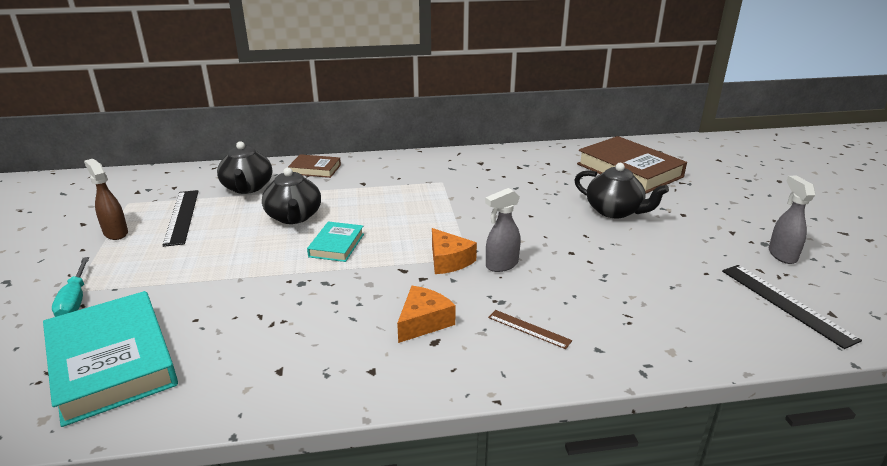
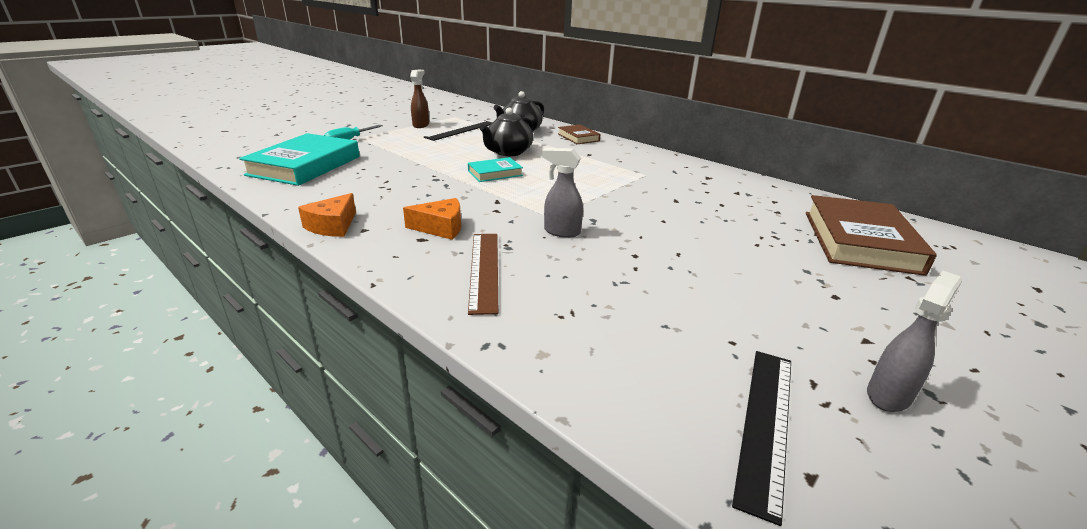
camera: 50 degrees right, 0 degrees up
(448, 260) = (535, 211): orange cheese -> orange cheese (333, 226)
(529, 329) = (484, 270): brown ruler -> brown ruler, size x1.73
(615, 211) = (755, 256): black teapot -> none

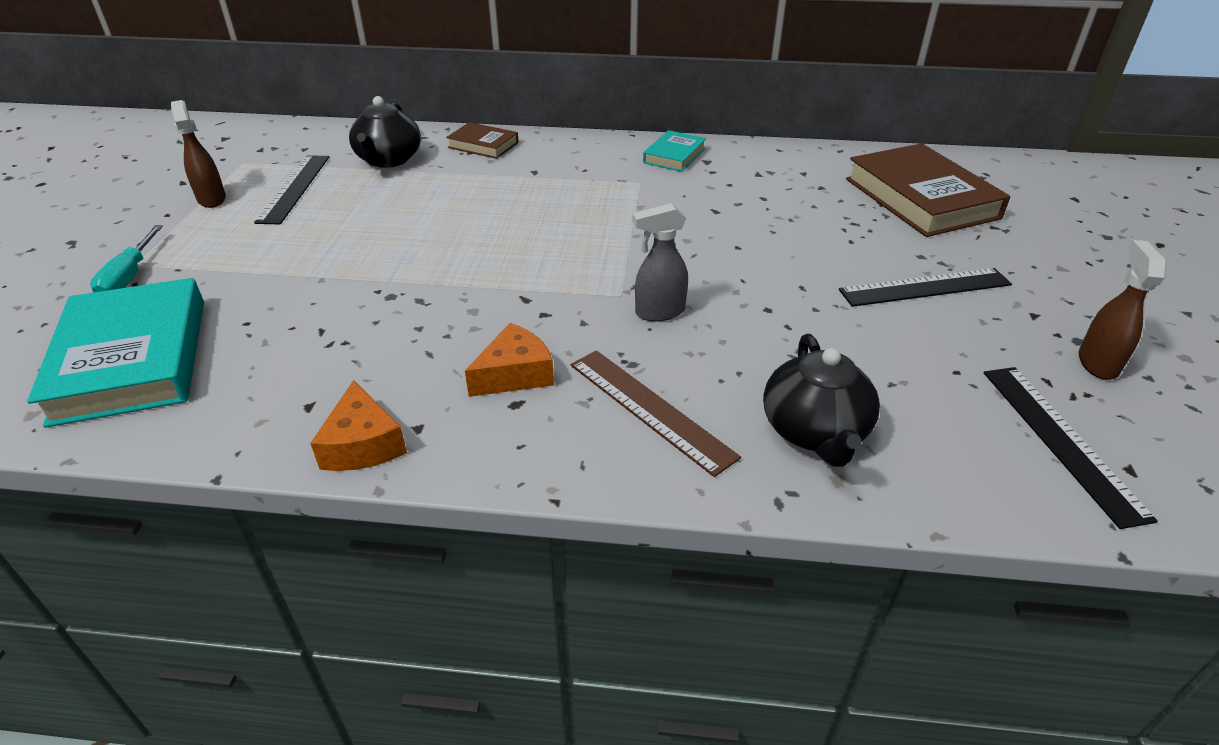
camera: 35 degrees left, 10 degrees up
(495, 173) = (458, 252): turquoise book -> turquoise book (674, 156)
(508, 152) = (425, 207): black teapot -> black teapot (815, 432)
(781, 287) = (925, 287): none -> black ruler
(888, 395) = (1097, 363): grey spray bottle -> brown spray bottle

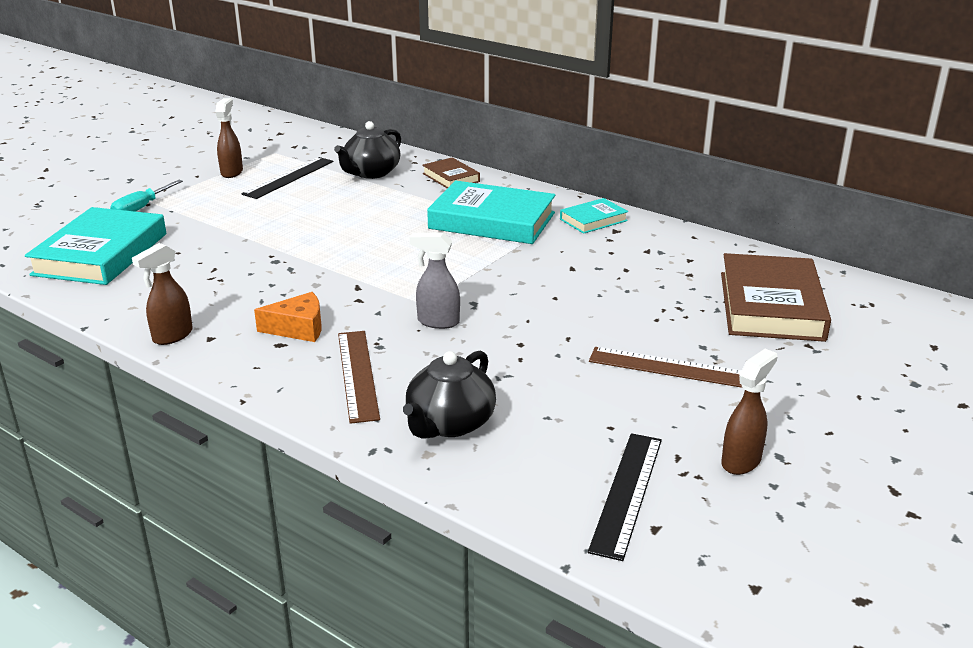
camera: 30 degrees right, 10 degrees down
(363, 444) = (172, 336): orange cheese -> brown spray bottle
(580, 181) = (492, 221): none -> turquoise book
(925, 287) = (671, 368): black ruler -> brown ruler

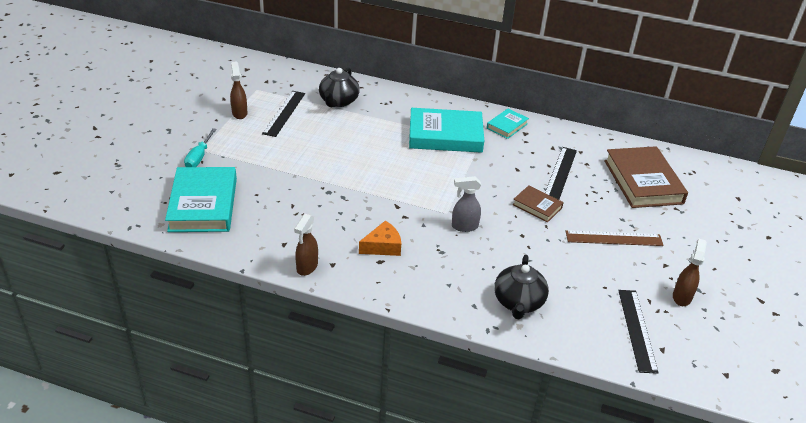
camera: 20 degrees left, 10 degrees up
(357, 374) = (443, 276): brown ruler -> none
(451, 177) = (395, 99): brown book -> brown book (537, 206)
(638, 279) = (560, 172): none -> black ruler

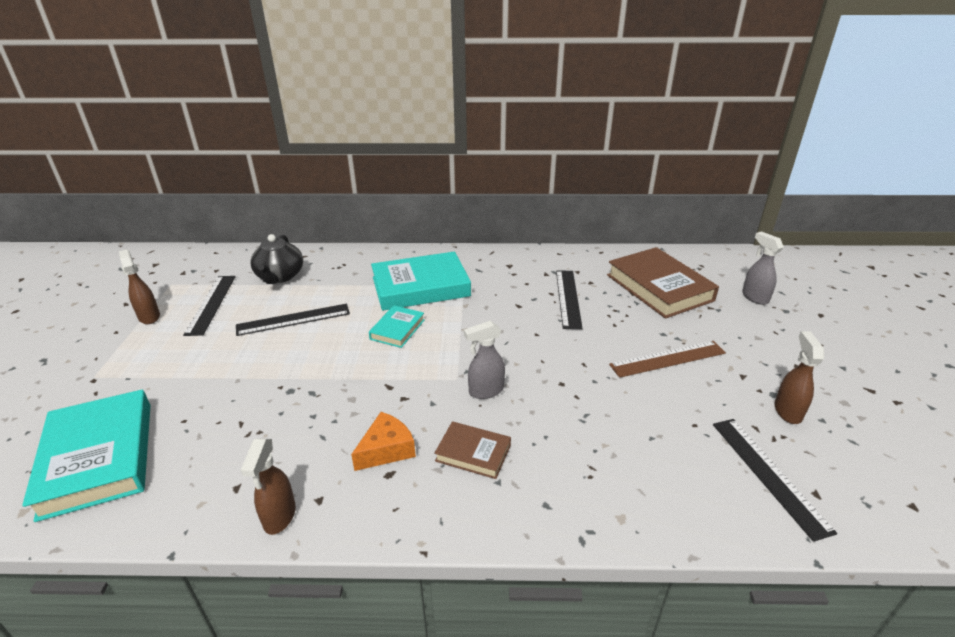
camera: 15 degrees left, 5 degrees down
(199, 157) = (91, 387): turquoise screwdriver -> none
(341, 140) = (293, 320): none -> black ruler
(507, 126) = (486, 262): turquoise book -> turquoise book (397, 329)
(518, 302) = (602, 480): black teapot -> none
(537, 206) = (561, 343): brown book -> brown book (473, 453)
(721, 209) = (754, 297): none -> grey spray bottle

